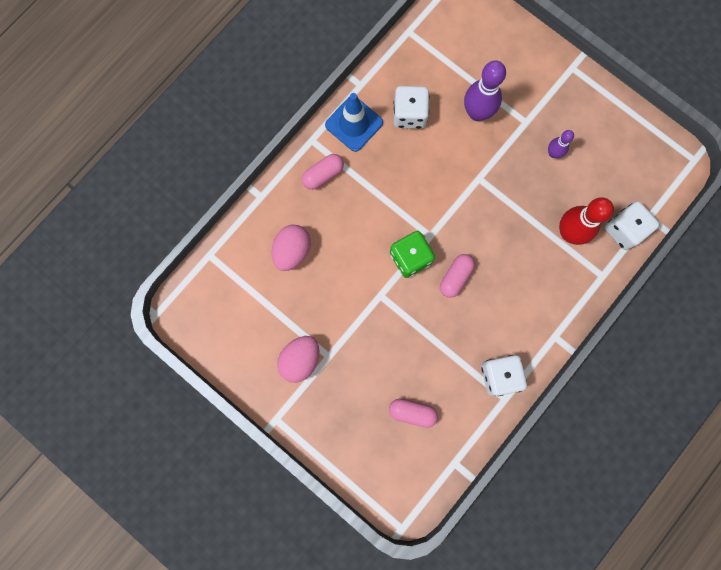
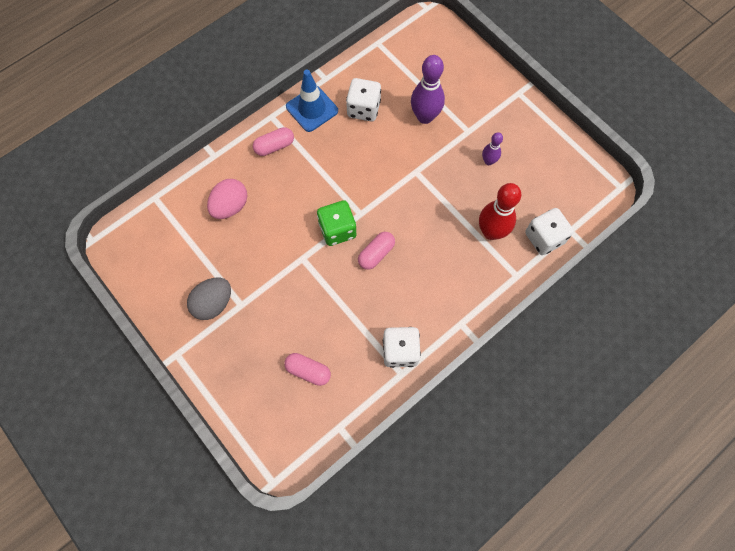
camera: 10 degrees right, 10 degrees down
(300, 360) = (213, 303): pink egg -> grey egg

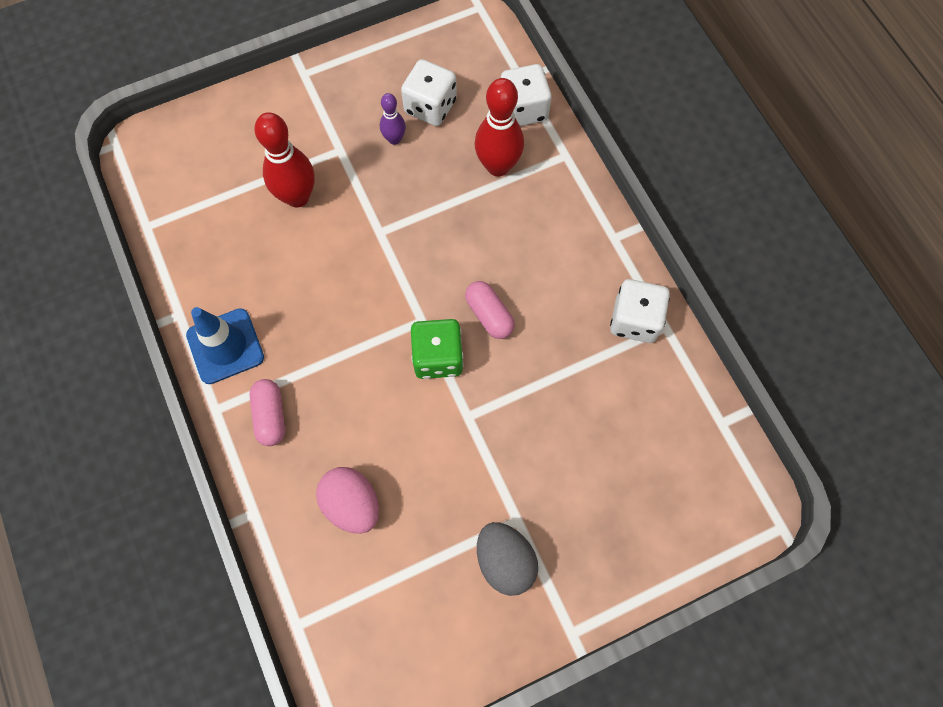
camera: 75 degrees left, 0 degrees up
(308, 371) = (637, 445): pink capsule -> none
(363, 109) = (253, 274): white dice -> white dice (430, 106)
(425, 117) = (297, 197): purple bowling pin -> red bowling pin

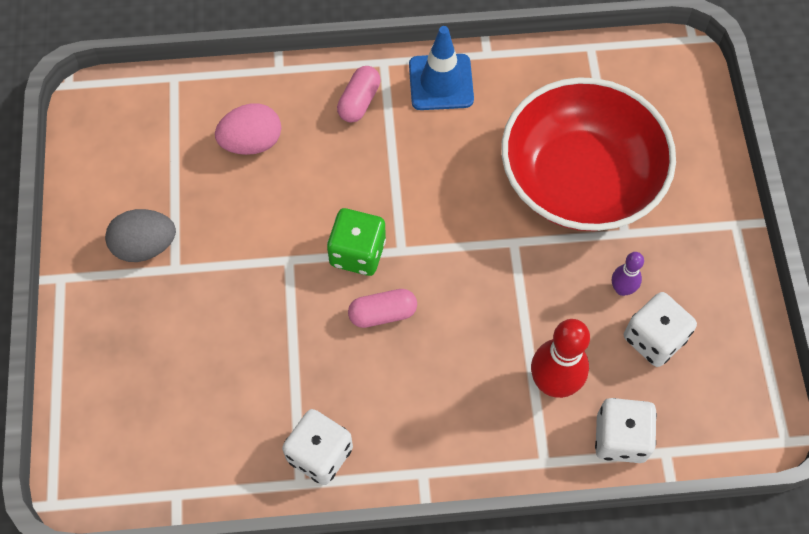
camera: 110 degrees right, 5 degrees down
(270, 416) = (359, 101): pink capsule -> pink capsule turned 75 degrees counterclockwise
(297, 197) = (580, 179): red bowling pin -> red bowl

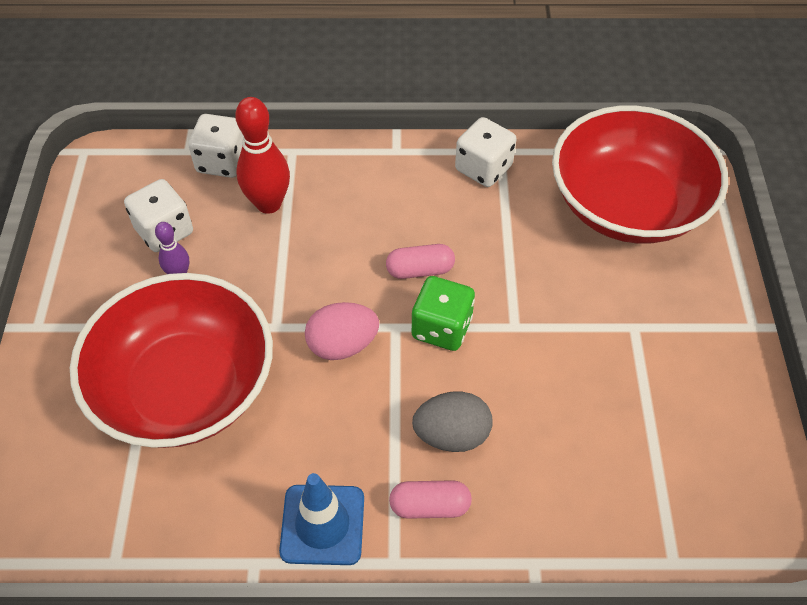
camera: 175 degrees left, 10 degrees down
(145, 246) = (670, 351): grey egg -> grey egg (452, 435)
(160, 414) = (627, 205): none -> red bowl
(252, 142) = (563, 461): pink egg -> pink egg (342, 345)
(359, 101) = (430, 506): pink capsule -> pink capsule turned 60 degrees clockwise

